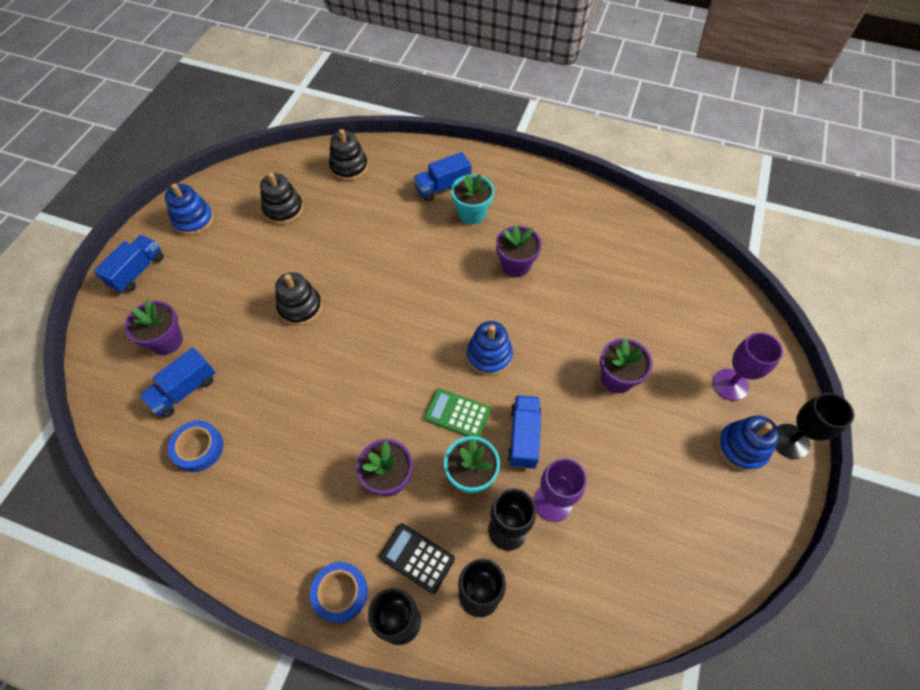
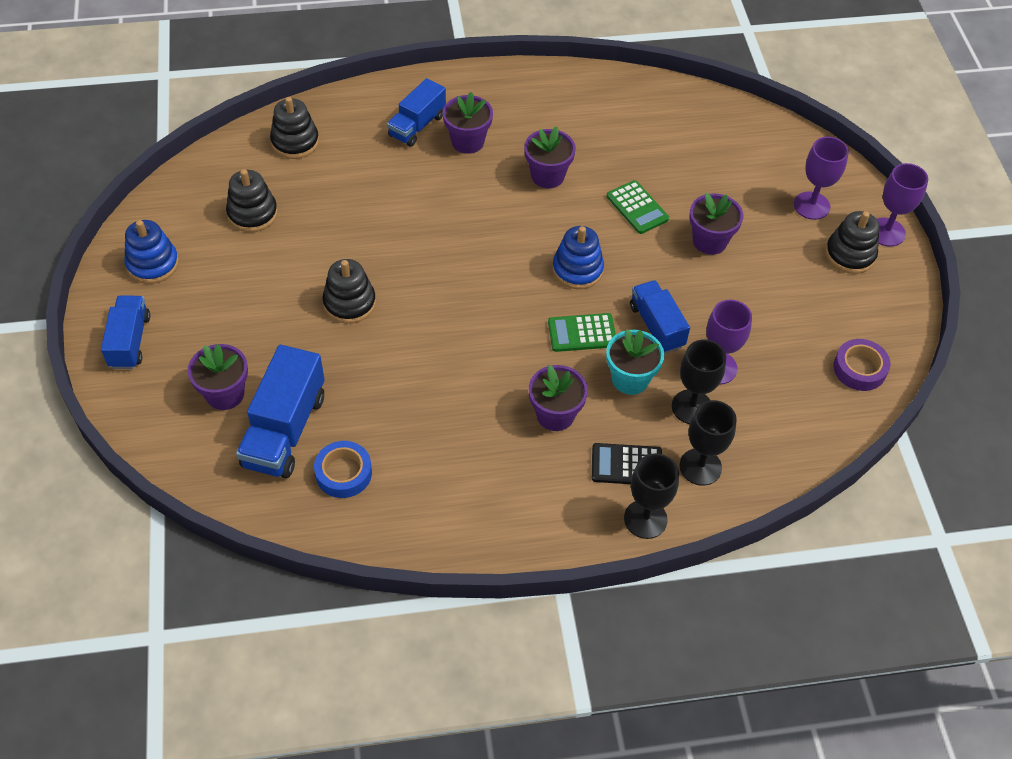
camera: 30 degrees left, 5 degrees down
(184, 390) = (285, 430): blue truck -> blue truck, size x1.53
(340, 593) = (577, 523): blue tape -> none
(472, 213) = (467, 141): turquoise flower pot -> purple flower pot
(572, 322) = (637, 208): none -> green calculator
(687, 570) = (859, 369): none -> purple tape
(741, 448) = (850, 254): blue stacking toy -> black stacking toy
(790, 441) = (886, 232): black goblet -> purple goblet

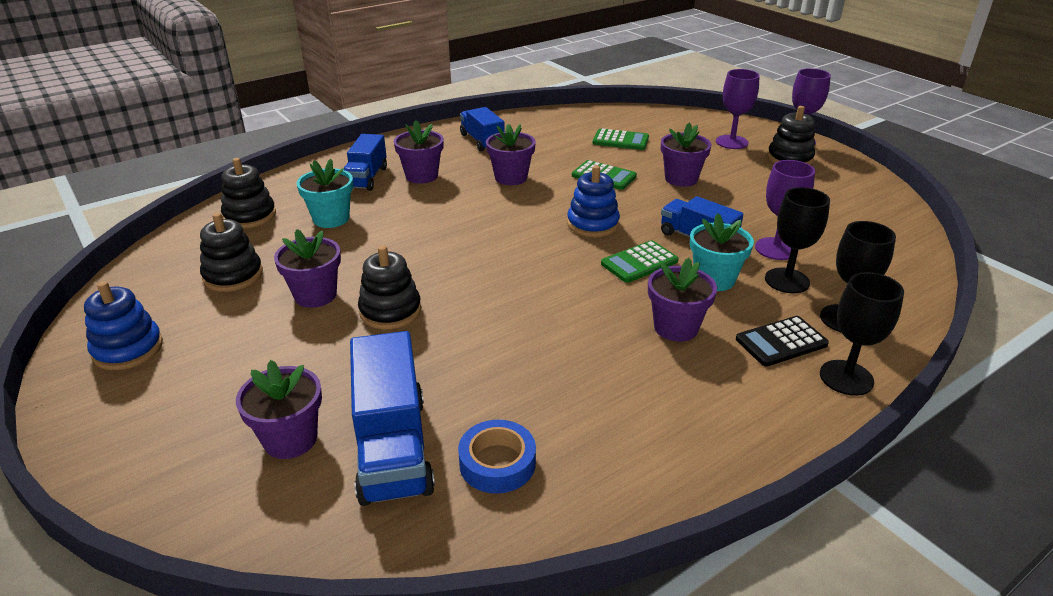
camera: 25 degrees left, 20 degrees down
(130, 341) = (128, 431): blue truck -> blue truck (482, 141)
(303, 262) = (315, 295): none -> purple flower pot
(359, 172) = (331, 219): none -> turquoise flower pot
(696, 159) = (620, 140): none -> green calculator
(859, 369) = (879, 216): purple tape -> none

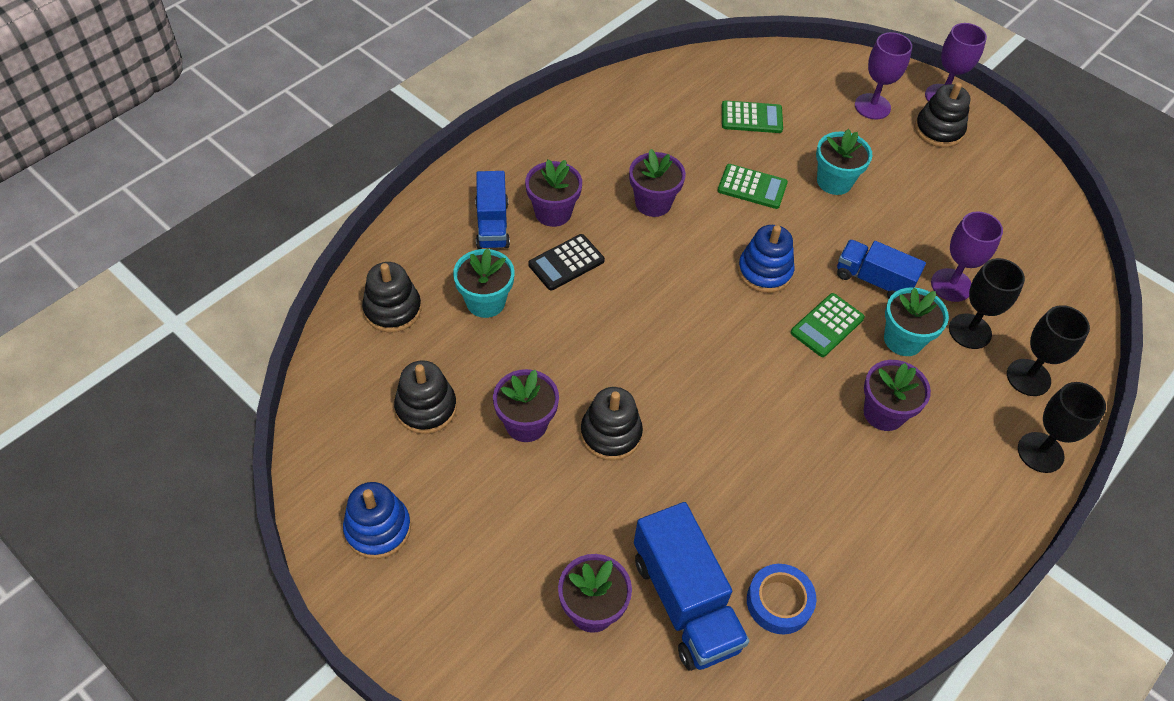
camera: 15 degrees left, 20 degrees up
(482, 141) = (596, 138): blue truck -> none
(681, 179) = (834, 181): purple flower pot -> turquoise flower pot
(781, 342) = (979, 416): black calculator -> black calculator (566, 263)

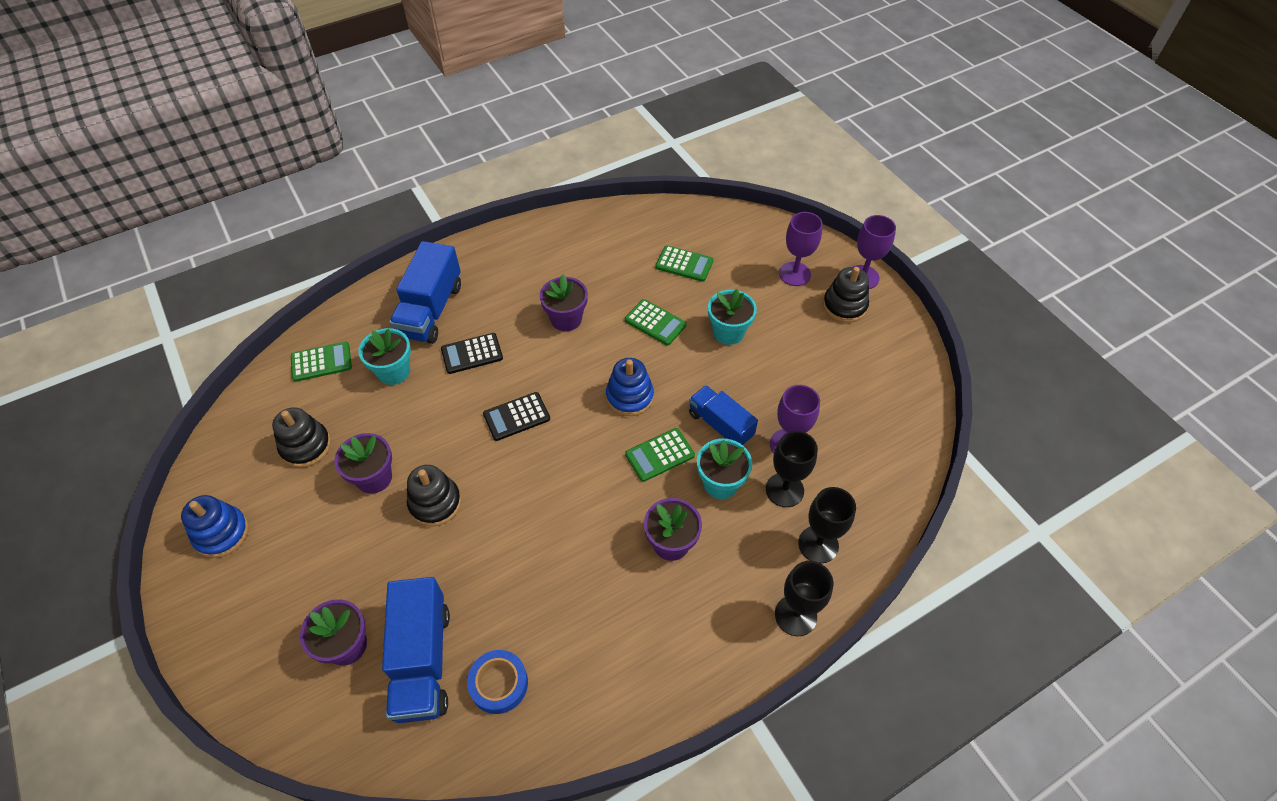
camera: 20 degrees right, 0 degrees up
(392, 309) = (321, 362): black stacking toy -> green calculator
(492, 224) = (430, 310): blue truck -> blue truck, size x1.53
(553, 212) = (482, 310): purple flower pot -> none
(653, 320) = (516, 417): none -> black calculator

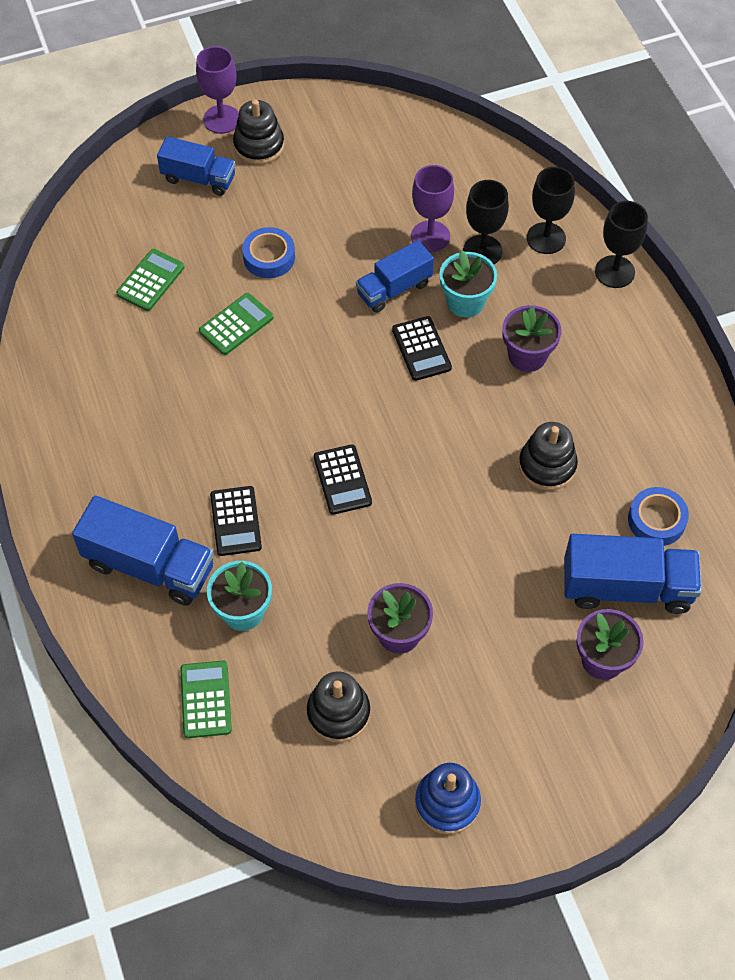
camera: 80 degrees left, 5 degrees up
(435, 503) = (444, 570): black stacking toy -> black stacking toy (547, 466)
(566, 319) = (206, 414): purple flower pot -> none
(629, 396) = (338, 365): blue stacking toy -> none
(660, 455) = (421, 349): green calculator -> black calculator
(728, 332) = (269, 257): turquoise flower pot -> blue tape
(794, 274) = (199, 178): purple goblet -> blue truck

